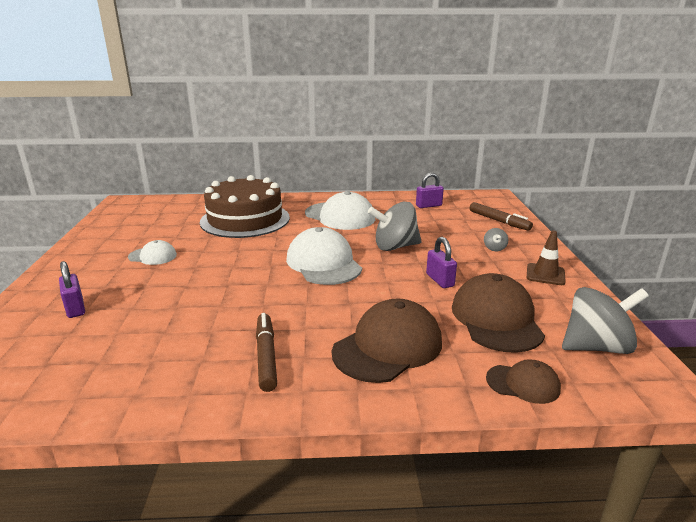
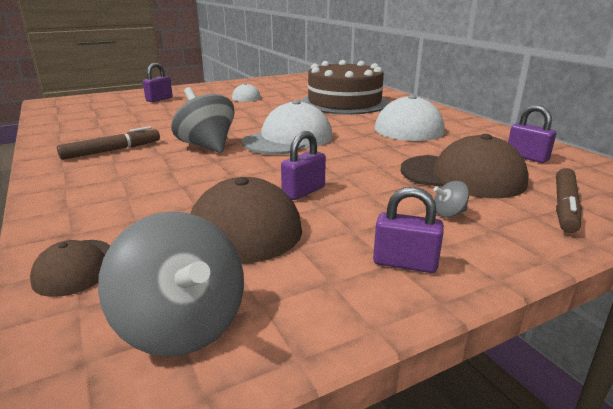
camera: 65 degrees right, 0 degrees up
(388, 347) = (139, 187): brown cap -> brown cap (462, 176)
(395, 247) = (366, 159): grey spinning top -> grey spinning top (207, 146)
(545, 274) = (405, 263): brown traffic cone -> purple padlock

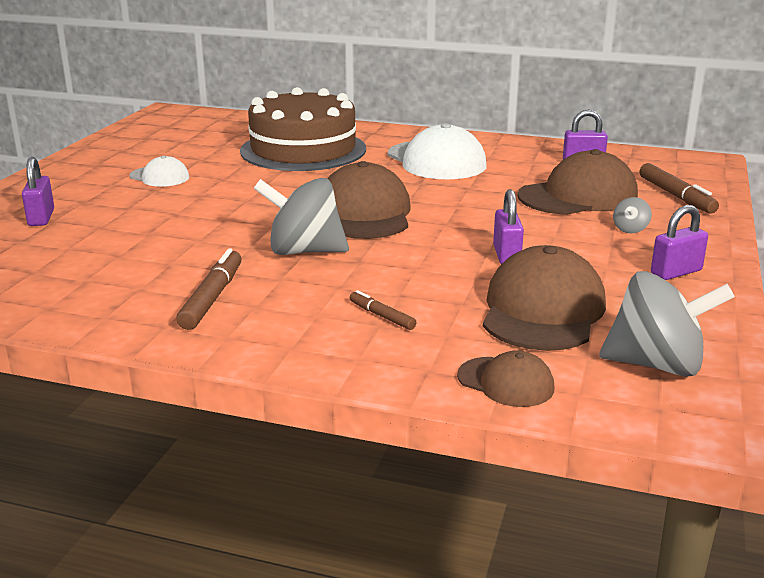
camera: 45 degrees left, 0 degrees up
(141, 192) = (382, 316): none -> brown marker
(288, 139) = (364, 213): white cap -> brown cap

